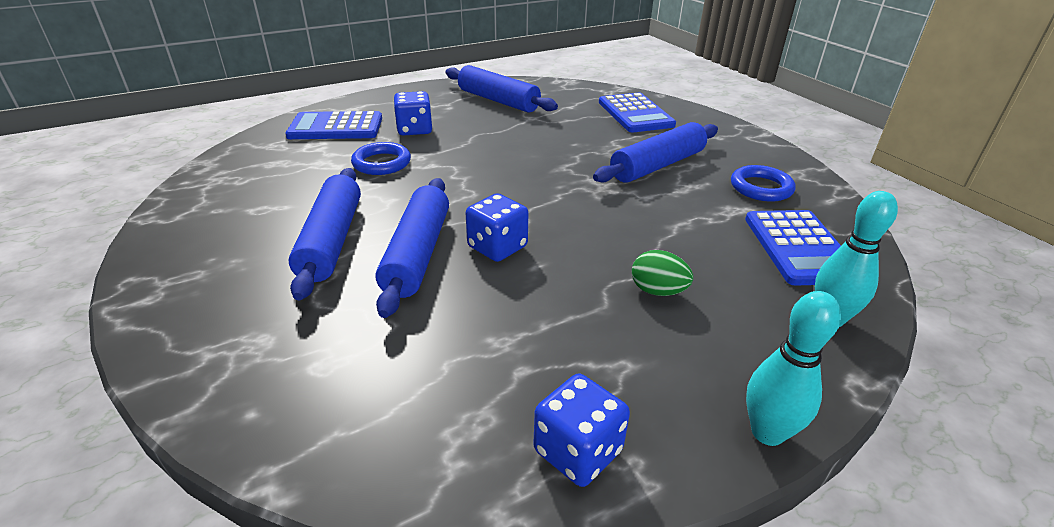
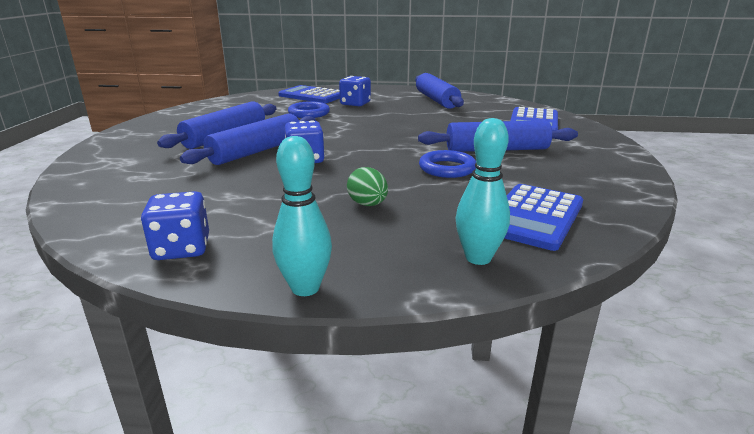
camera: 35 degrees right, 10 degrees down
(761, 188) = (568, 179): blue ring -> blue ring (447, 168)

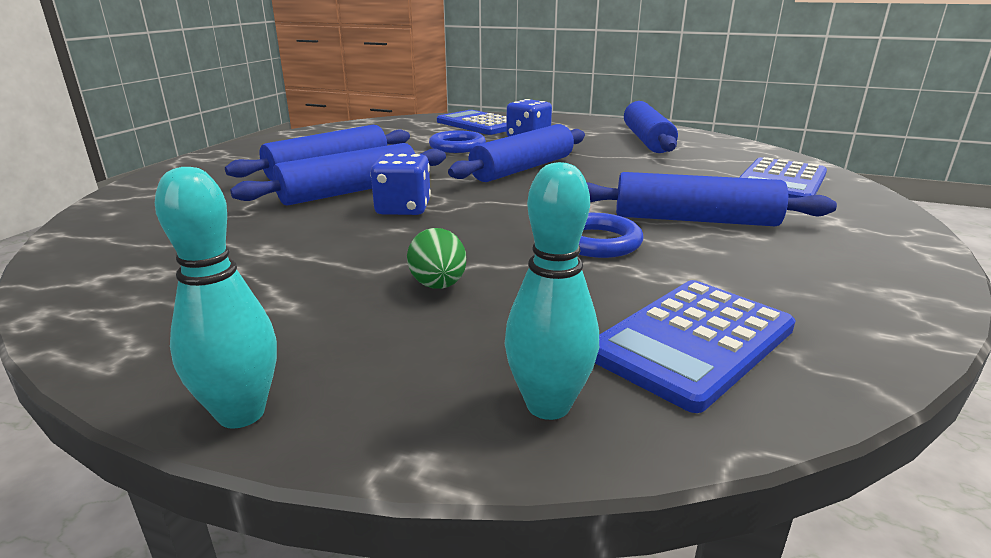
camera: 15 degrees right, 0 degrees up
(182, 248) = (138, 320): blue dice -> none
(367, 126) = (523, 168): none -> blue rolling pin

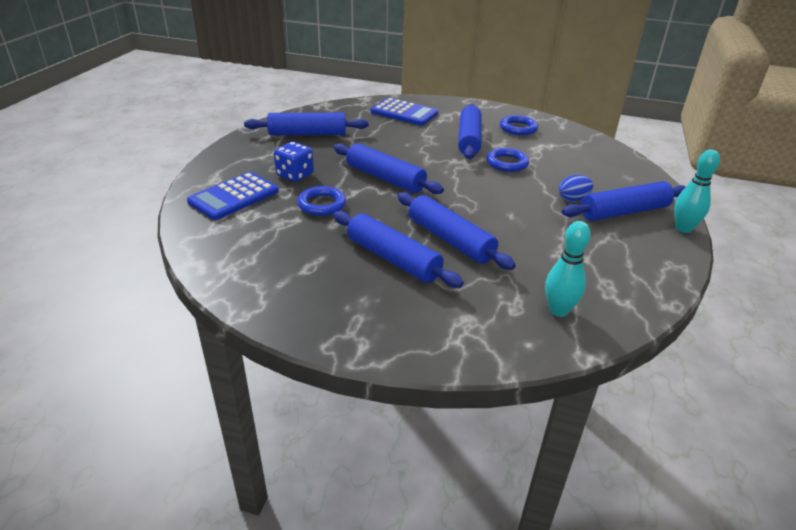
camera: 95 degrees left, 10 degrees up
(365, 337) = (624, 212): none -> blue rolling pin
(403, 209) = (478, 216): blue dice -> none
(438, 285) = (573, 199): green egg -> blue egg
(548, 405) = (638, 178): turquoise bowling pin -> turquoise bowling pin (558, 310)
(692, 341) = (586, 154): blue calculator -> none
(803, 270) = (518, 128): none -> blue ring

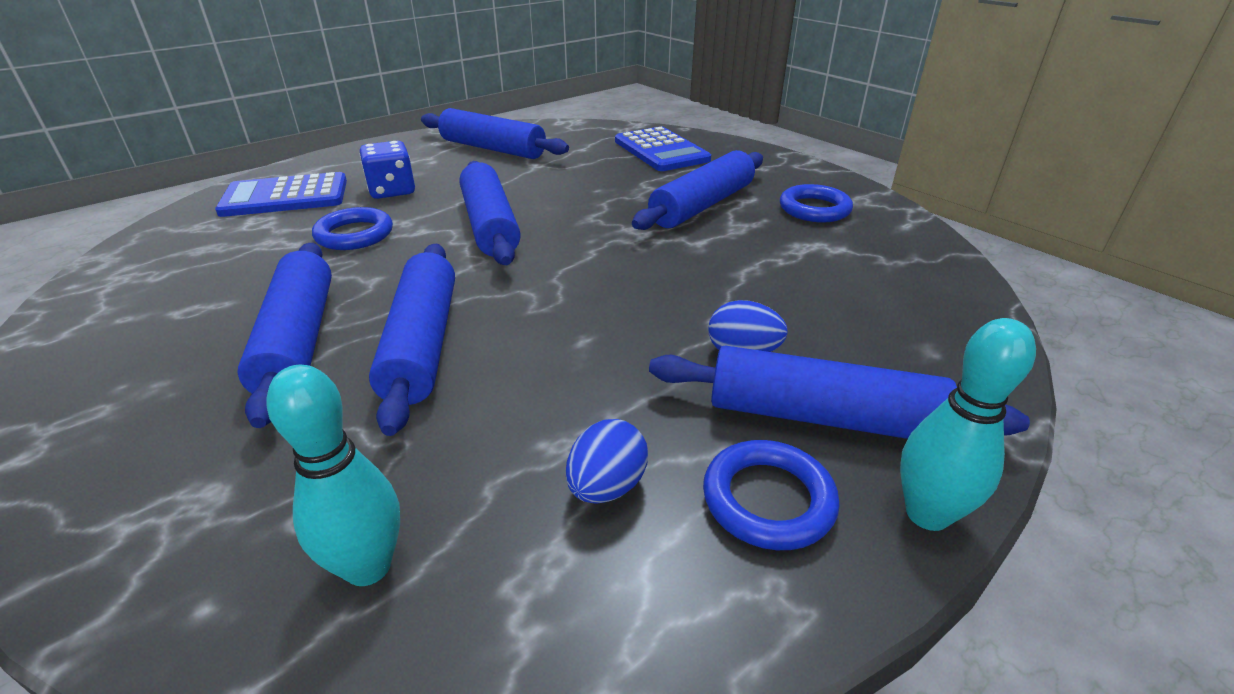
camera: 35 degrees right, 0 degrees up
(507, 163) = (710, 255): blue ring -> blue ring (768, 499)
(592, 258) = (606, 486): none -> blue egg

